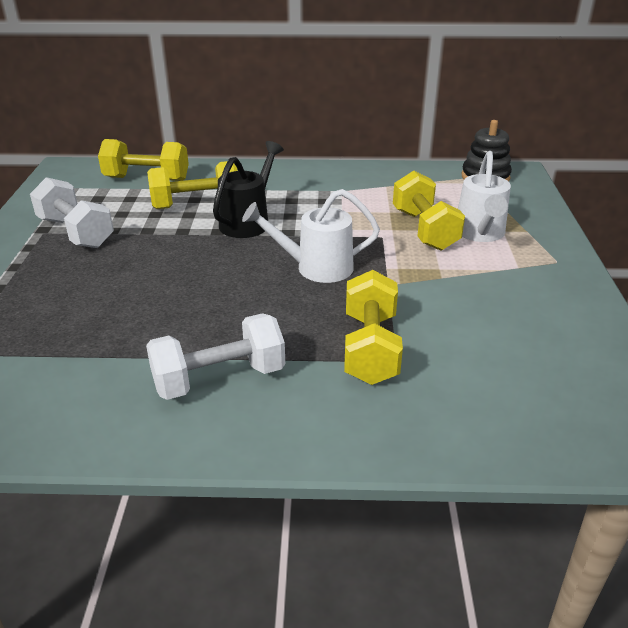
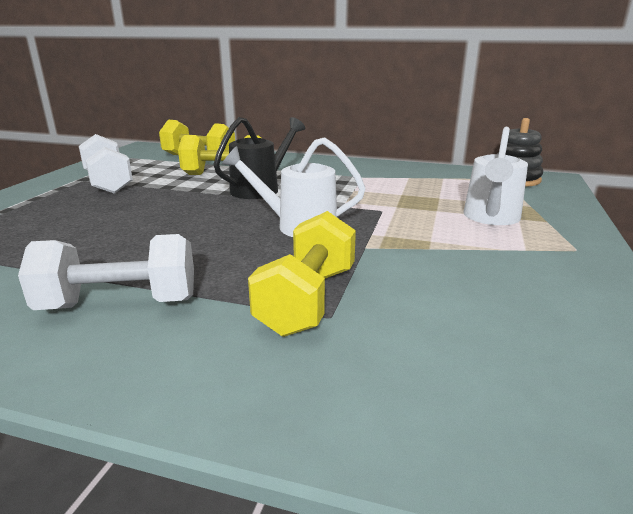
camera: 15 degrees right, 10 degrees down
(424, 230) = (430, 209): yellow dumbbell -> none

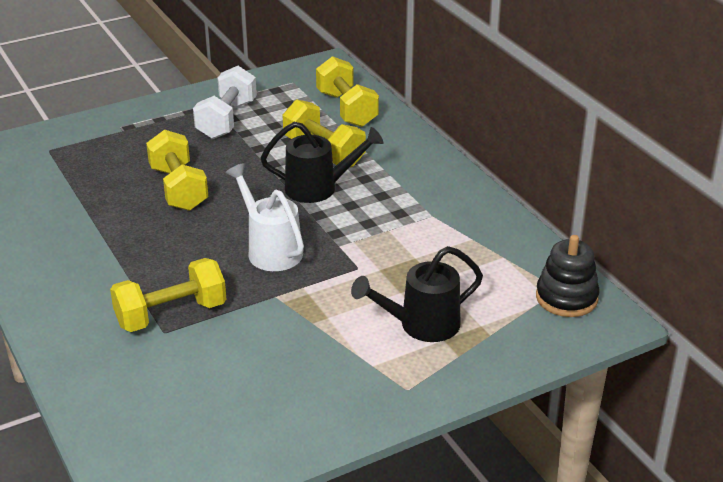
camera: 45 degrees right, 10 degrees up
(120, 304) = (88, 259): white dumbbell -> none
(136, 224) = (179, 188): none -> yellow dumbbell
(490, 218) = (421, 325): white watering can -> black watering can

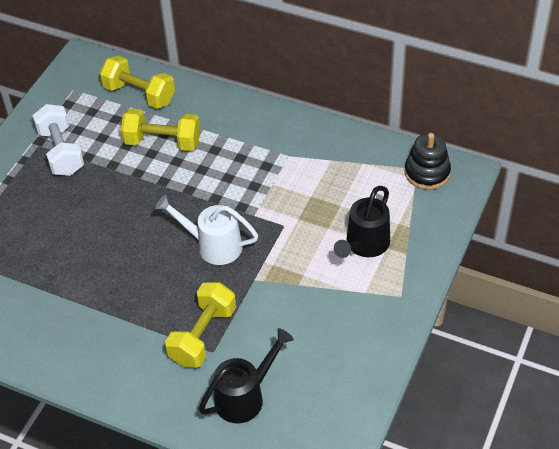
camera: 35 degrees left, 15 degrees up
(179, 188) = (94, 233): yellow dumbbell -> none
(319, 188) = (192, 175): black watering can -> black watering can (245, 396)

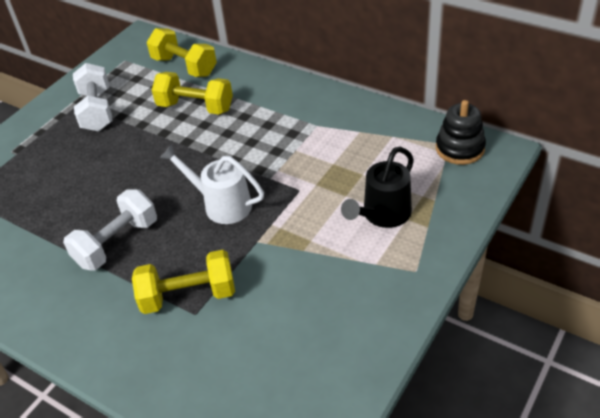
camera: 10 degrees right, 5 degrees down
(123, 291) = (117, 243): none -> white dumbbell
(203, 336) = (188, 296): yellow dumbbell -> yellow dumbbell turned 45 degrees clockwise
(245, 396) = (219, 368): black watering can -> none

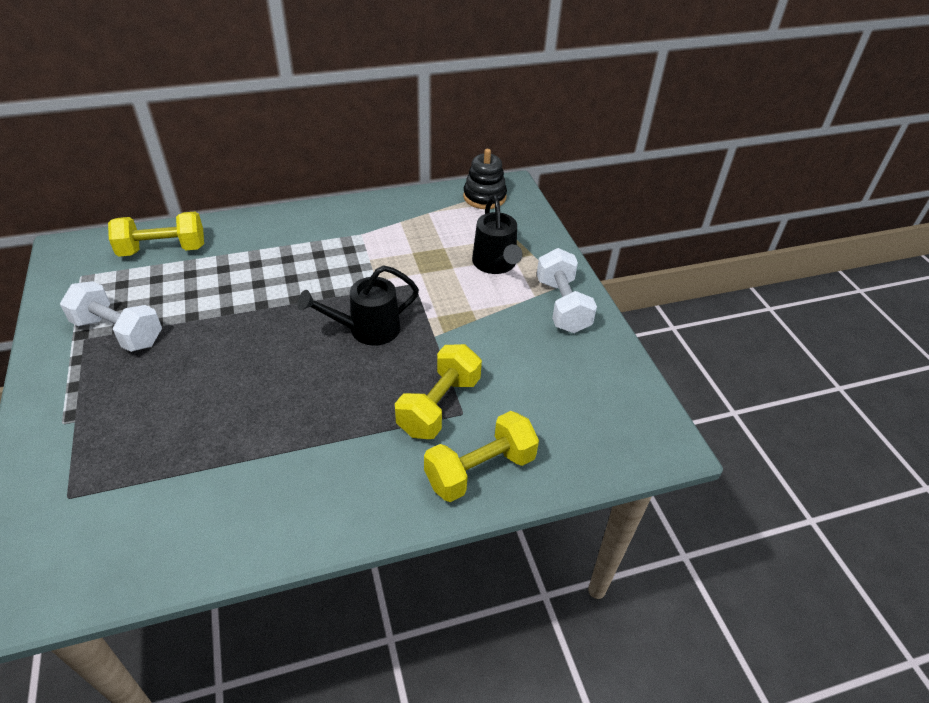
camera: 55 degrees left, 0 degrees up
(117, 243) = (317, 415): white dumbbell -> white dumbbell (562, 306)
(195, 107) = (228, 275): yellow dumbbell -> yellow dumbbell (480, 470)
(221, 204) = (366, 330): white watering can -> black watering can

